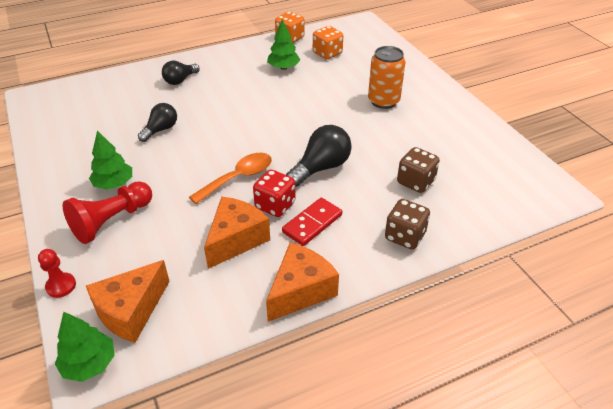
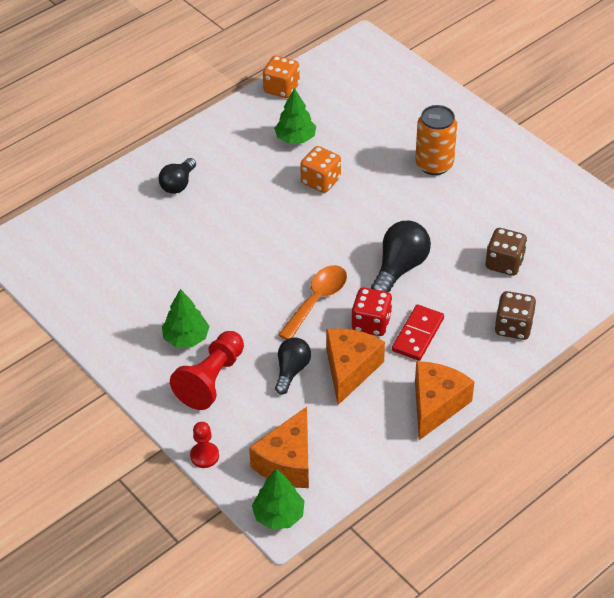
camera: 15 degrees left, 5 degrees up
(161, 130) = (196, 259): black light bulb -> black light bulb (291, 370)
(327, 53) = (339, 105): orange dice -> orange dice (321, 181)

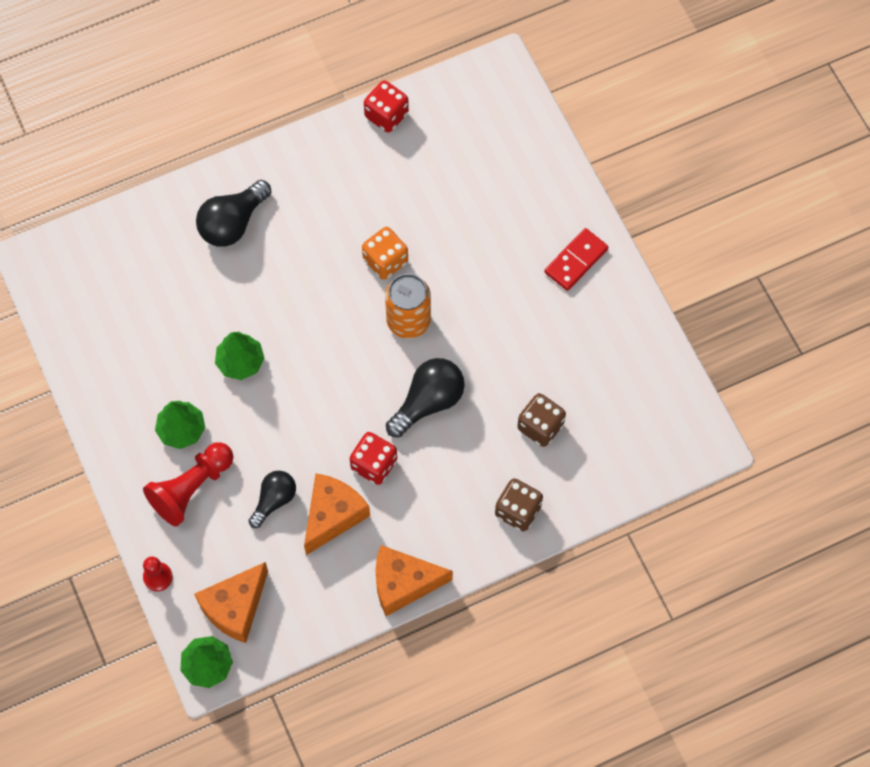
camera: 15 degrees right, 20 degrees up
(178, 184) = (233, 223): black light bulb -> black light bulb, size x1.52
(281, 89) = (386, 115): orange dice -> red dice
(295, 138) = (378, 192): green tree -> green tree (240, 362)
(317, 300) = (329, 419): orange spoon -> none
(417, 334) = (416, 492): red domino -> red domino (576, 260)
(434, 164) = (516, 271): orange can -> orange can (408, 321)
(436, 405) = (403, 583): orange cheese -> orange cheese turned 135 degrees counterclockwise

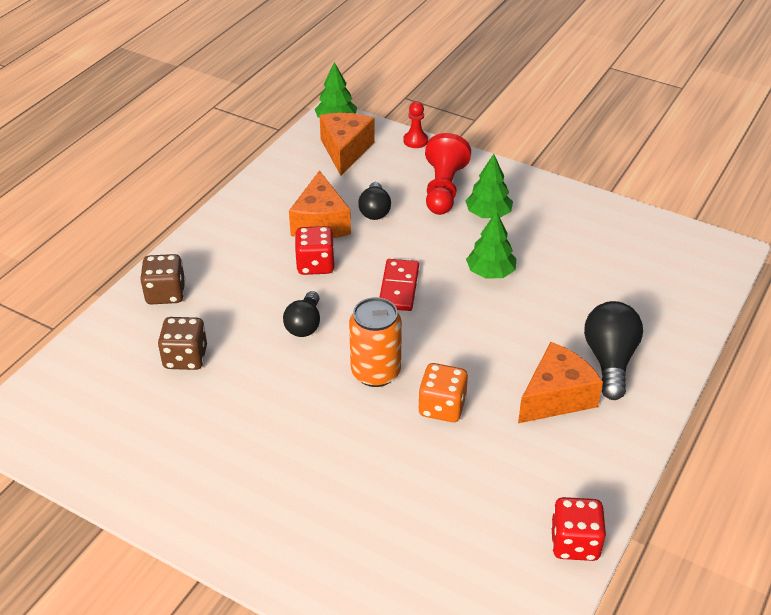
camera: 145 degrees right, 25 degrees down
(403, 583) = (230, 213): orange cheese -> orange cheese (556, 397)
(428, 402) = (304, 325): black light bulb -> black light bulb, size x0.66
(576, 260) = (245, 515): red domino -> red domino (399, 287)

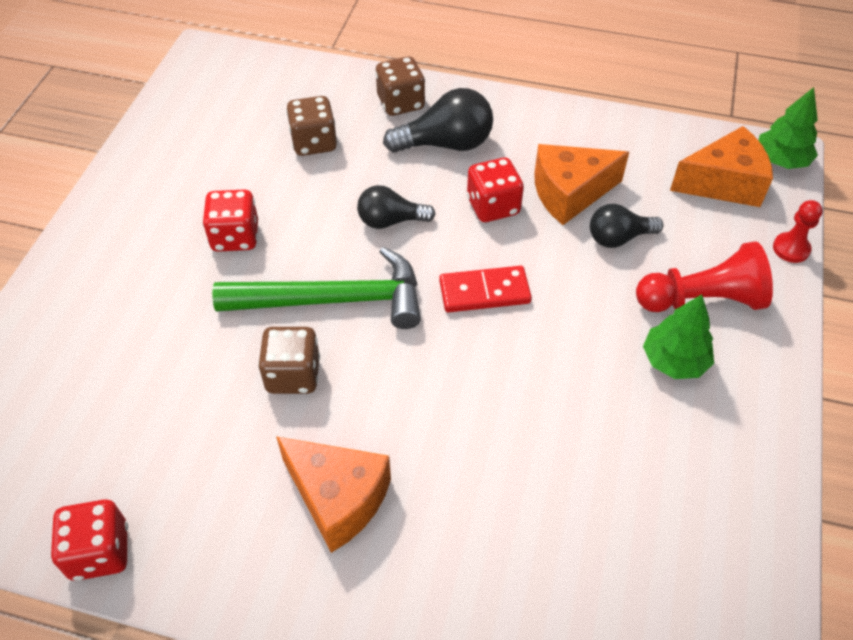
camera: 75 degrees right, 10 degrees up
(279, 426) = (235, 237): none -> red dice
(375, 372) = (333, 300): orange can -> green hammer
(442, 407) = (293, 375): orange dice -> brown dice
(490, 272) = (552, 384): green tree -> none
(609, 360) = (425, 559): black light bulb -> black light bulb (446, 144)

